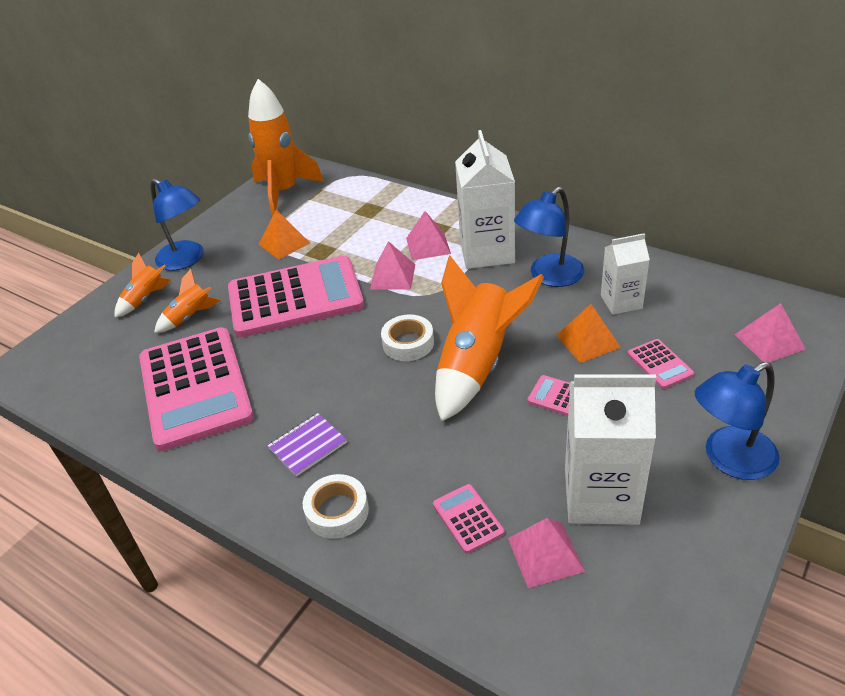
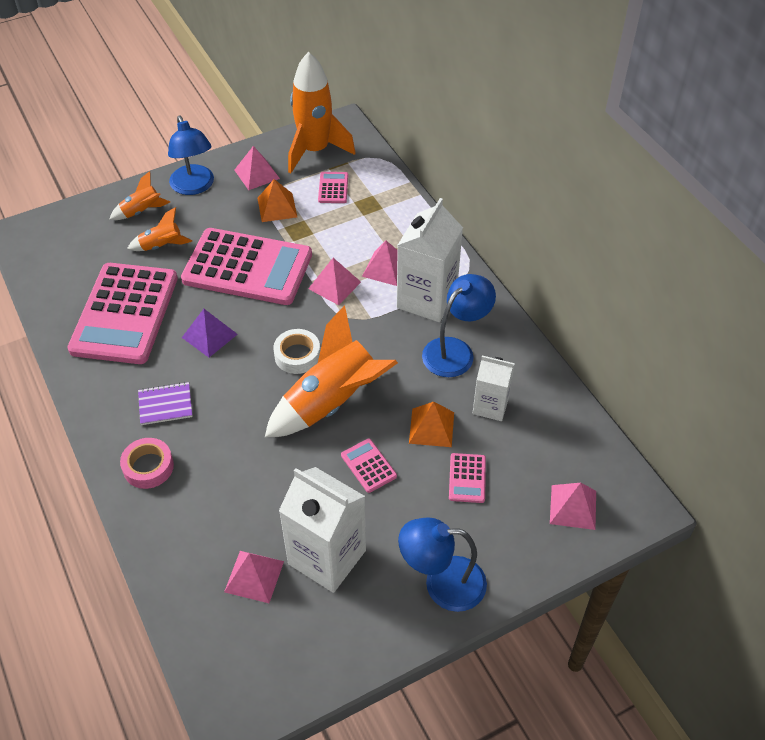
camera: 25 degrees right, 10 degrees up
(242, 228) = (257, 174): none -> pink pyramid
(304, 366) = (209, 335): none -> purple pyramid
(337, 511) = (148, 467): white tape -> pink tape
(468, 518) = (226, 521): pink calculator -> pink calculator (333, 188)
(549, 276) = (455, 350): blue lamp -> blue lamp turned 150 degrees clockwise

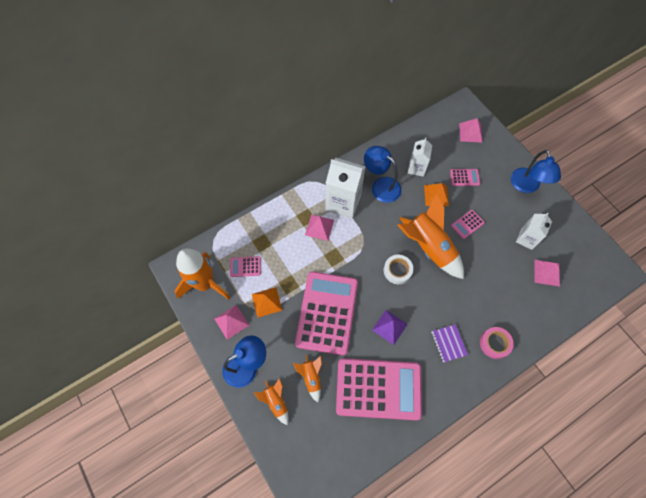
camera: 95 degrees left, 15 degrees up
(327, 557) = (526, 239): white carton -> white carton, size x0.59
(334, 285) = (337, 256): pink pyramid -> none

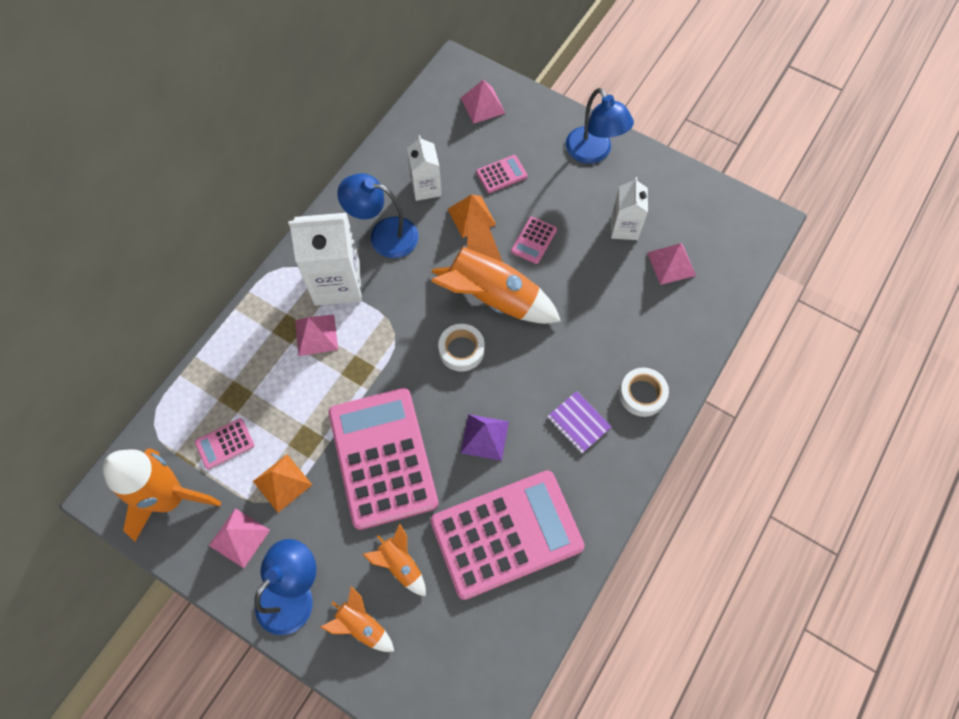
camera: 25 degrees left, 0 degrees up
(494, 343) = (642, 394): pink tape -> white tape

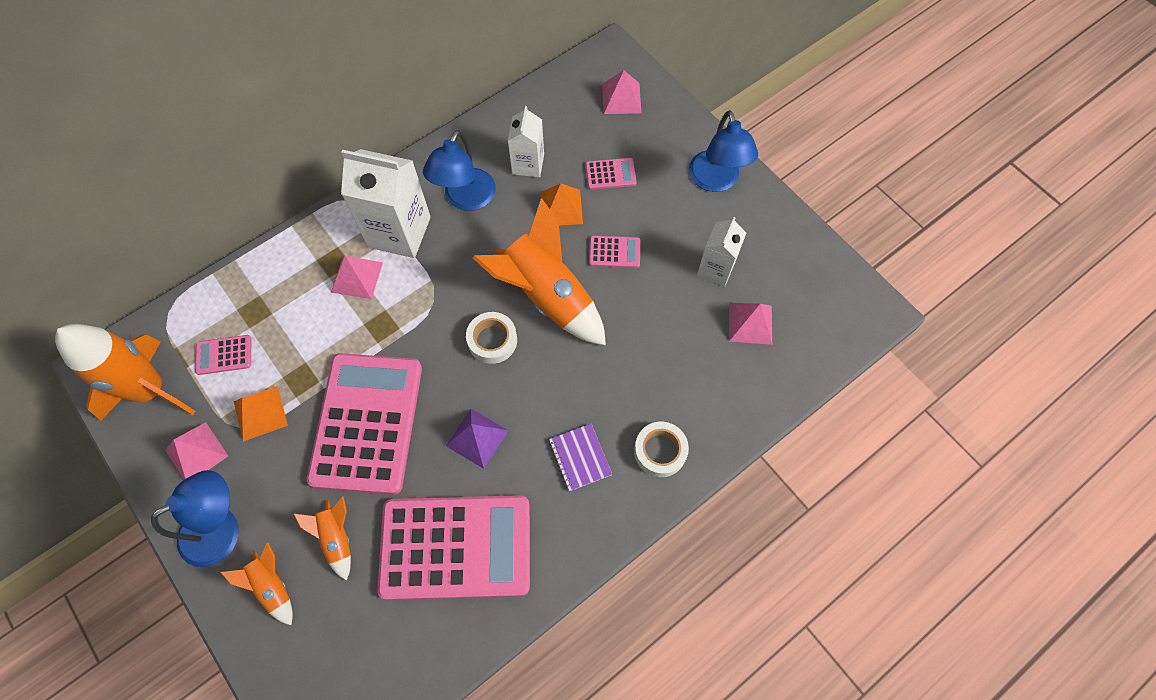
camera: 20 degrees right, 0 degrees up
(384, 235) = (465, 199): blue lamp -> blue lamp turned 105 degrees counterclockwise
(533, 240) = (614, 252): pink calculator -> pink calculator turned 135 degrees counterclockwise

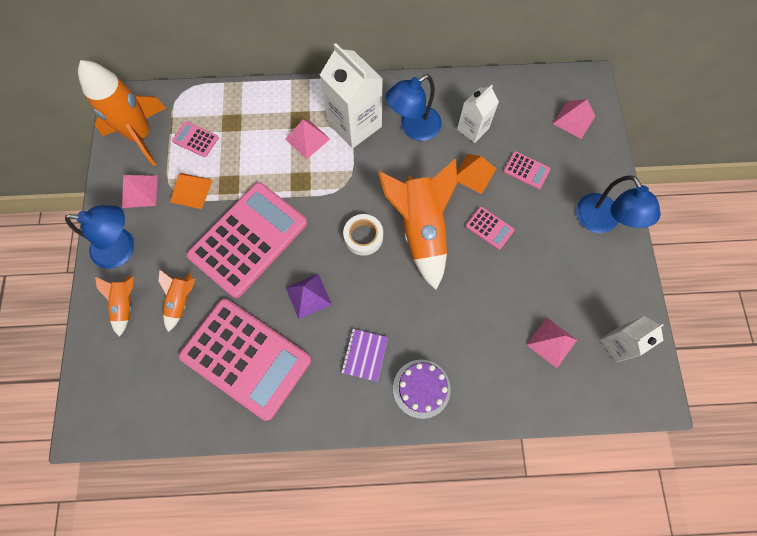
camera: 35 degrees right, 5 degrees up
(660, 451) = (421, 388): white tape -> purple cake
(715, 269) = (554, 286): white carton -> white carton (618, 344)
(716, 181) = (601, 222): blue lamp -> blue lamp turned 45 degrees counterclockwise

